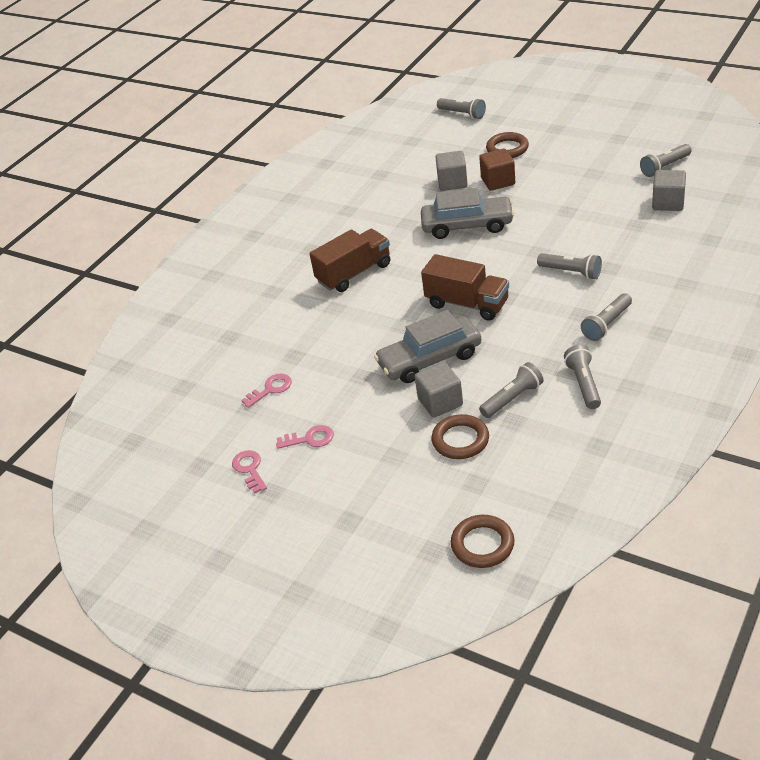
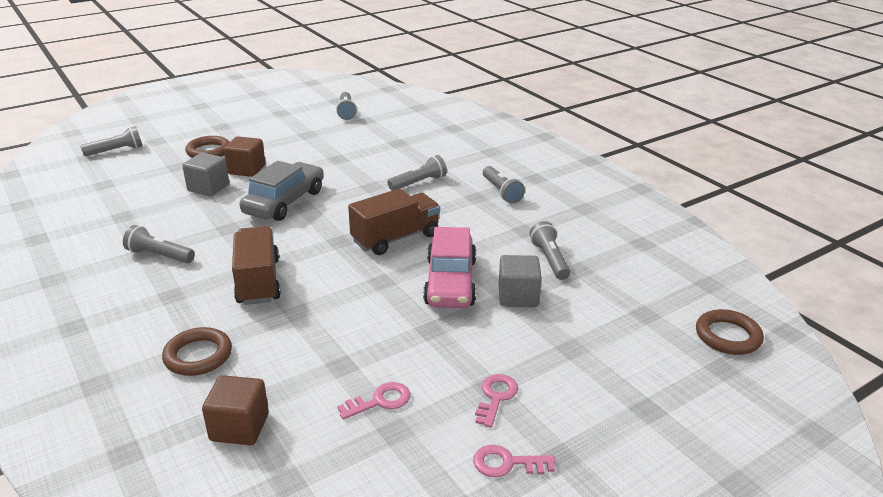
camera: 70 degrees left, 10 degrees down
(212, 346) = (239, 427): none -> brown cube
(271, 389) = (380, 401): pink key -> pink key turned 75 degrees clockwise
(430, 359) = (450, 282): grey car -> pink car
(460, 440) = (581, 303): brown ring -> brown ring (198, 356)
(583, 384) = (563, 224): grey flashlight -> grey flashlight (159, 256)
(668, 203) = (390, 125): grey cube -> none

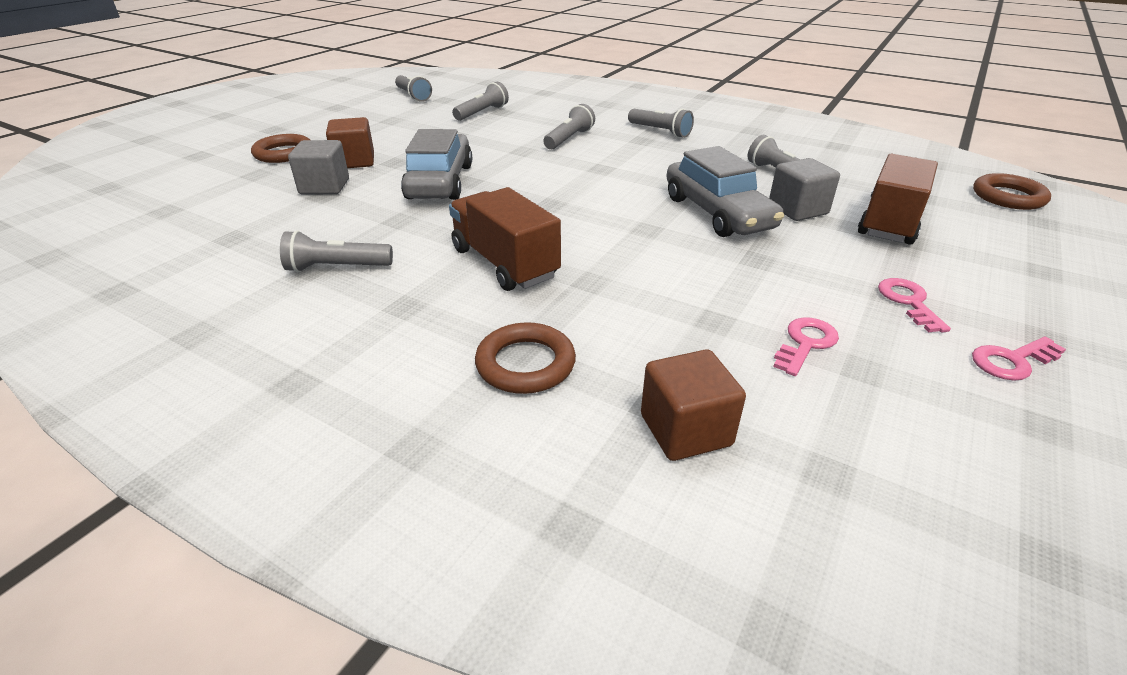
camera: 25 degrees left, 5 degrees up
(116, 151) = (147, 174): grey flashlight -> grey flashlight (482, 113)
(395, 238) = (609, 188): brown truck -> brown truck (890, 222)
(450, 282) = (717, 213): pink car -> grey car

